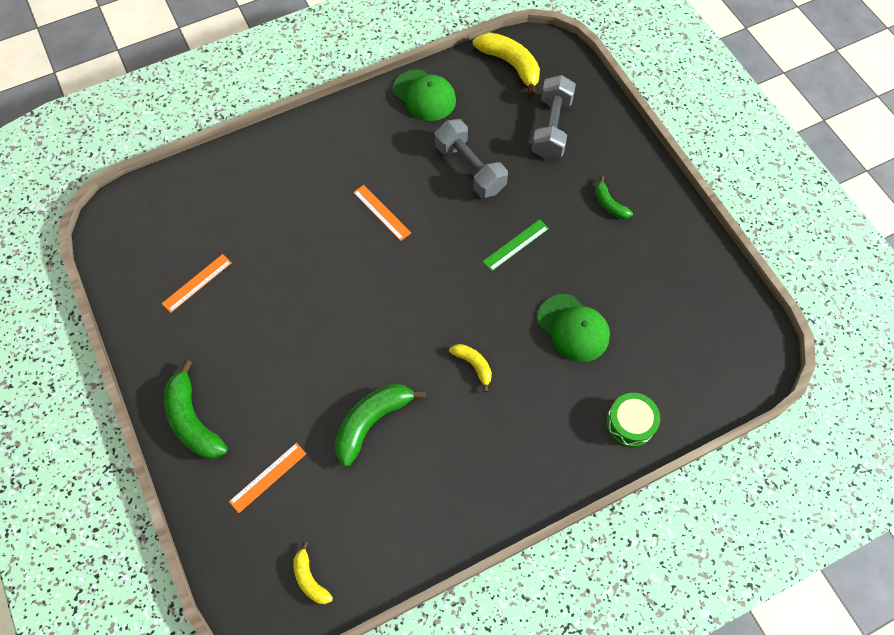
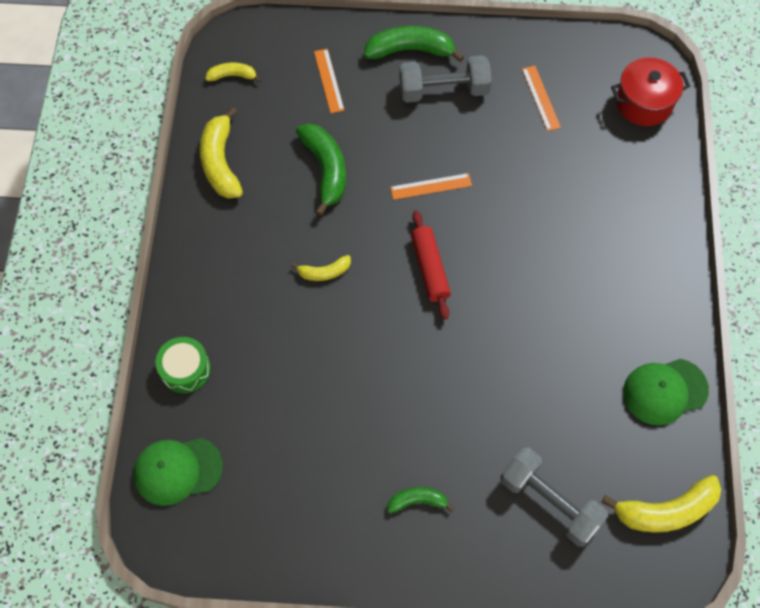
camera: 120 degrees right, 0 degrees up
(164, 204) = (644, 103): none -> red pot
(381, 212) = (532, 276): orange ruler -> orange ruler (431, 186)
(417, 524) = (221, 162): none -> yellow banana
(419, 287) = (430, 268): none -> red rolling pin
(470, 168) = (541, 385): grey dumbbell -> grey dumbbell (443, 90)
(516, 245) = (424, 378): green ruler -> none
(573, 328) = (304, 377): green cap -> green cap (177, 470)

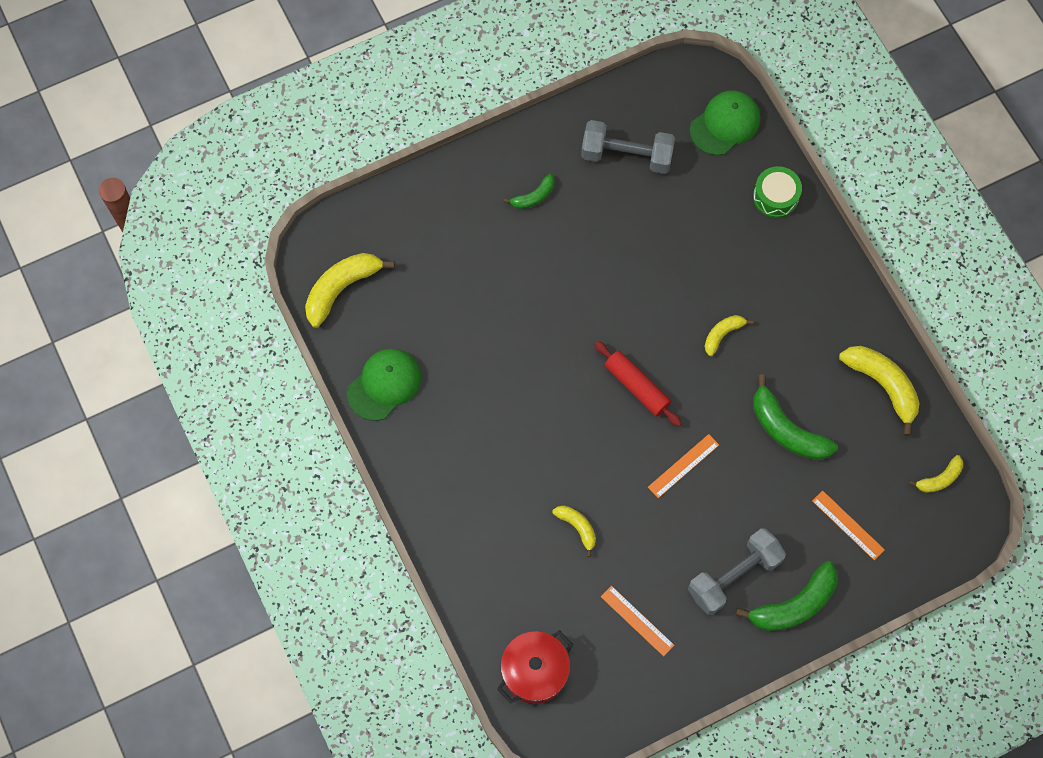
camera: 150 degrees right, 5 degrees up
(549, 502) = (434, 248): grey dumbbell -> grey dumbbell (626, 155)
(550, 185) = (577, 527): none -> yellow banana

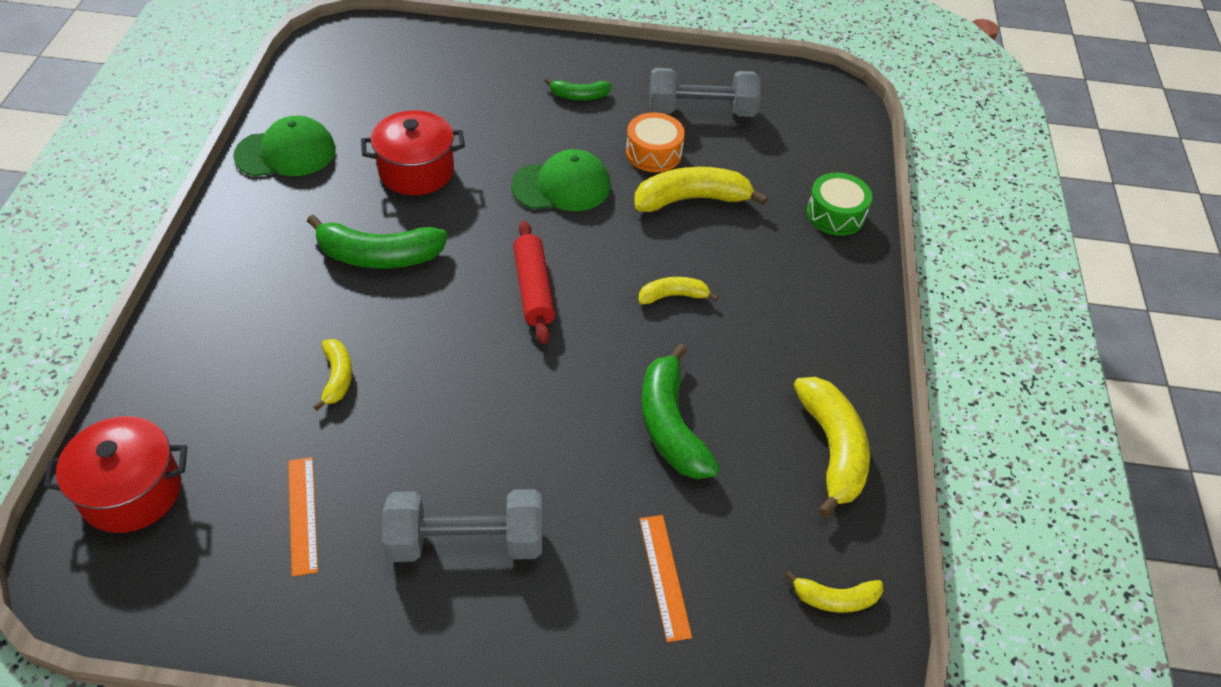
camera: 30 degrees right, 20 degrees down
(341, 289) = (331, 70): yellow banana -> yellow banana (691, 199)
(484, 341) = (416, 171): none -> red pot
(624, 219) = (653, 153): none -> orange drum
(626, 155) = (701, 111): grey dumbbell -> grey dumbbell turned 45 degrees counterclockwise
(683, 466) = (514, 390): orange ruler -> none
(725, 124) = (826, 136): green cap -> green cap (561, 186)
(794, 605) = (512, 626): green banana -> green banana (379, 256)

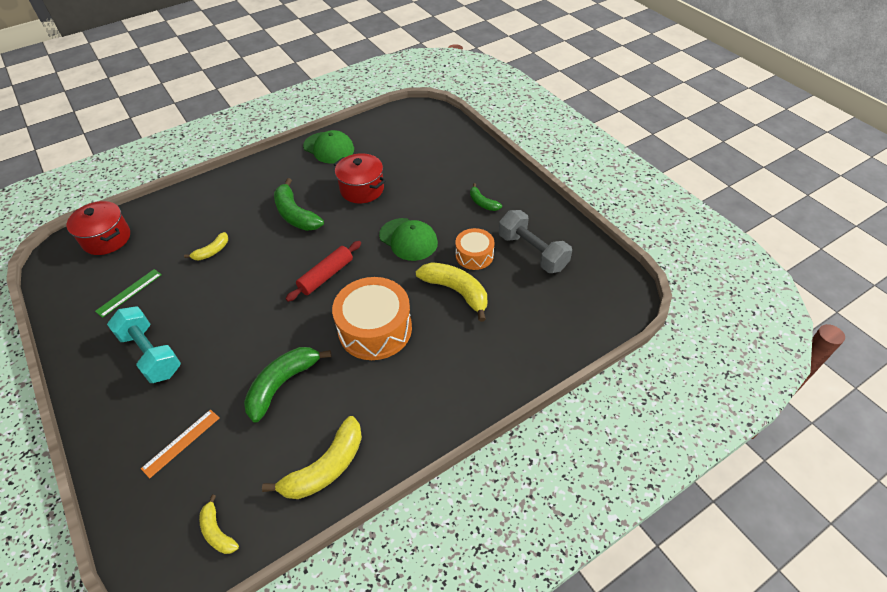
camera: 55 degrees right, 0 degrees up
(303, 514) = (129, 293): orange ruler -> green ruler
(466, 541) = (151, 354): grey dumbbell -> turquoise dumbbell
(673, 296) = (375, 329): yellow banana -> orange drum
(835, 214) = (518, 359): green drum -> none

